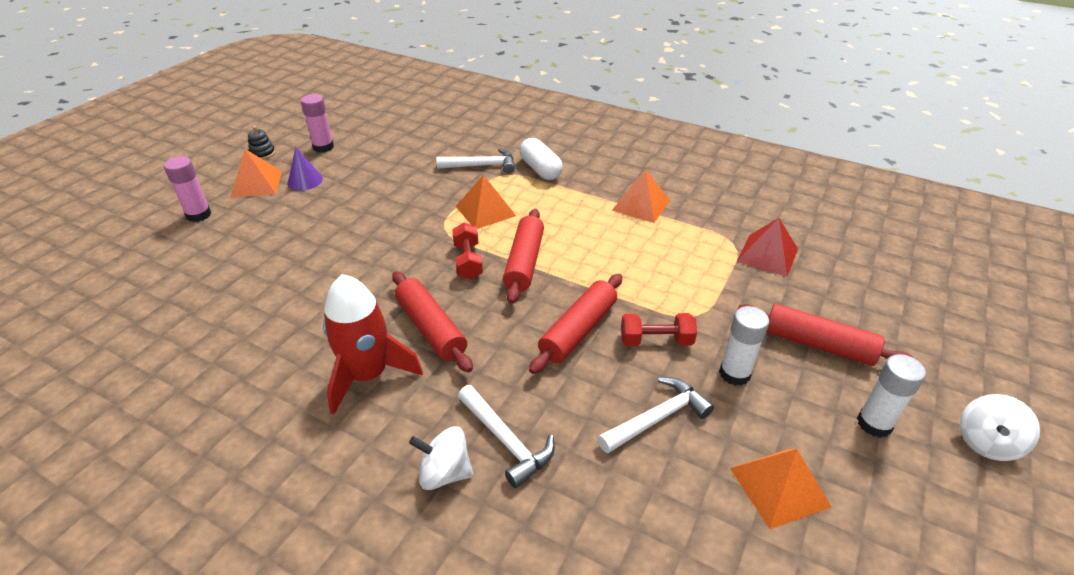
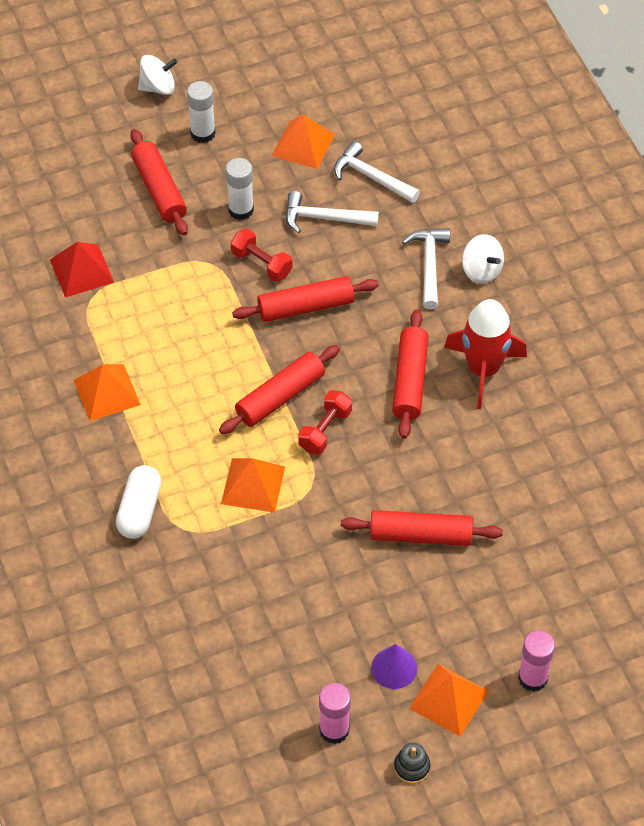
camera: 140 degrees left, 15 degrees up
(337, 242) = (420, 535): none -> red rolling pin
(481, 166) = (192, 560): white hammer -> white hammer (371, 177)

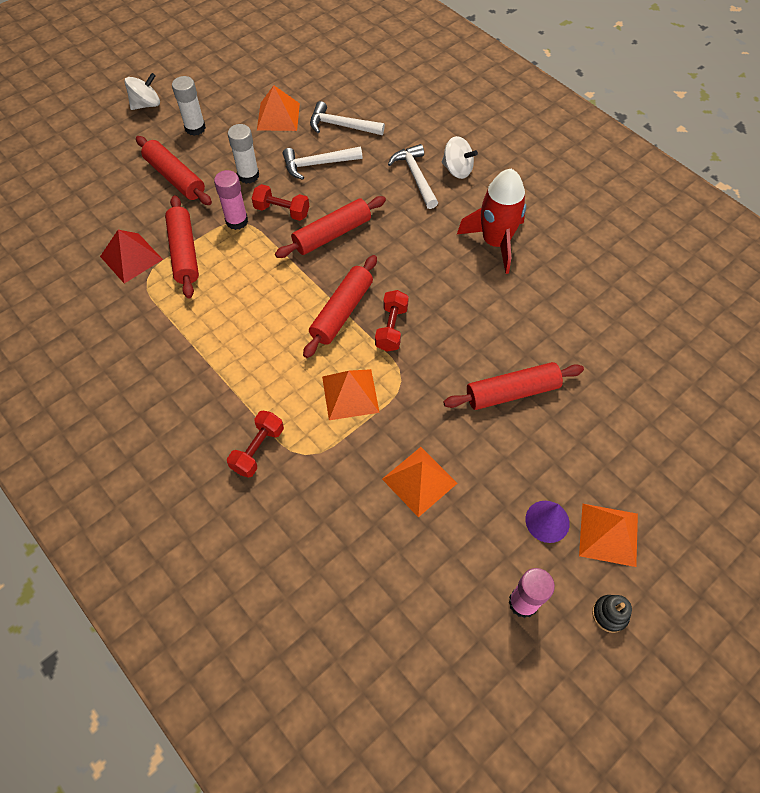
camera: 20 degrees left, 5 degrees up
(106, 392) = (189, 353): orange pyramid -> orange pyramid (419, 481)
(139, 510) = (258, 449): white capsule -> red dumbbell
(409, 380) = (442, 267): red rolling pin -> red rolling pin (184, 252)
(532, 678) = (668, 488): pink glue stick -> pink glue stick (236, 221)

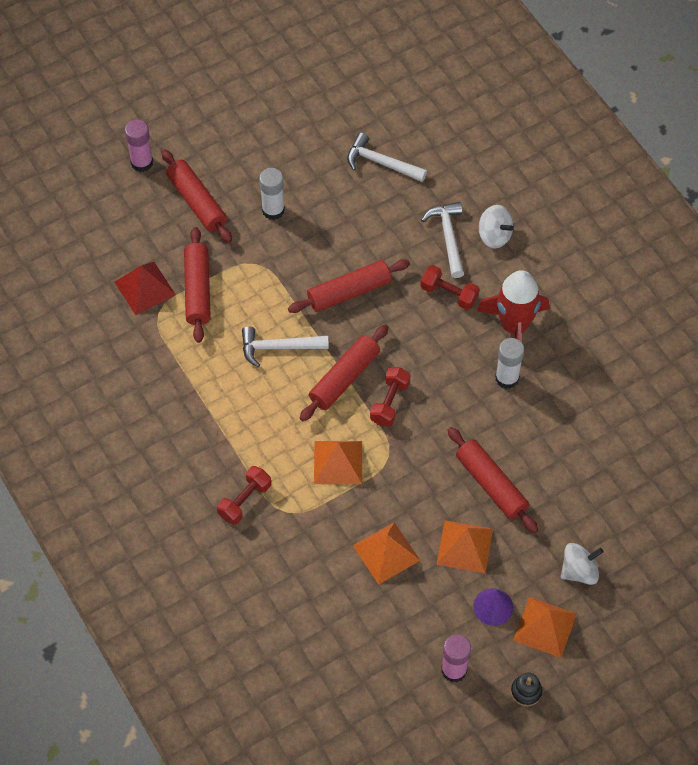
camera: 10 degrees right, 0 degrees up
(146, 104) = (174, 105): white spinning top -> white spinning top (579, 571)
(195, 128) = (224, 143): white glue stick -> white glue stick (507, 378)
(236, 221) = (254, 262): pink glue stick -> pink glue stick (142, 162)
(278, 116) = (314, 141): orange pyramid -> orange pyramid (464, 546)
(282, 211) = (302, 257): red dumbbell -> red dumbbell (449, 294)
(318, 164) = (348, 207): white hammer -> white hammer (278, 347)
(512, 392) = (491, 484): red rolling pin -> red rolling pin turned 60 degrees clockwise

